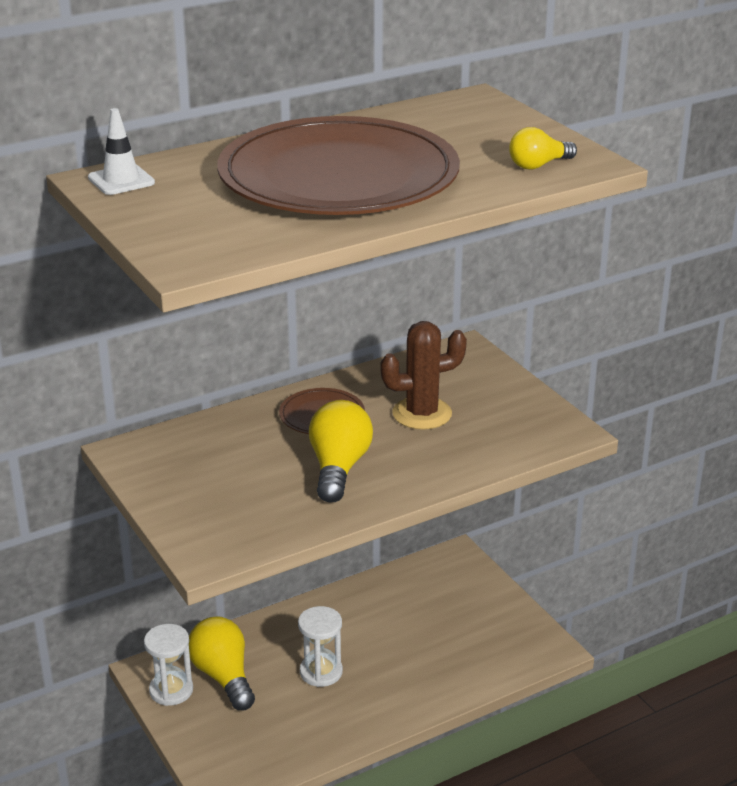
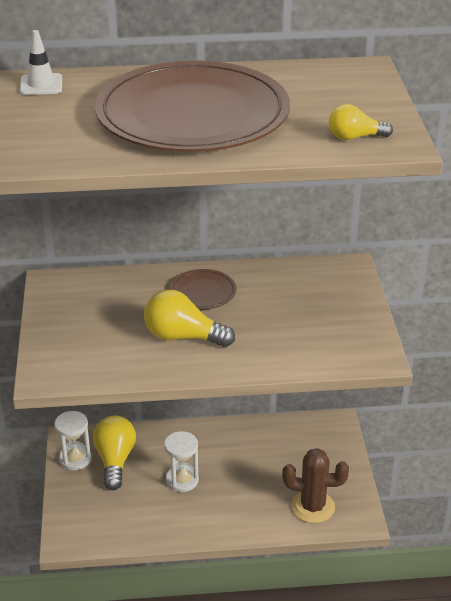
camera: 25 degrees right, 5 degrees up
(338, 468) = (183, 337): yellow light bulb -> yellow light bulb turned 105 degrees counterclockwise
(422, 414) = (276, 311): brown cactus -> brown cactus (312, 507)

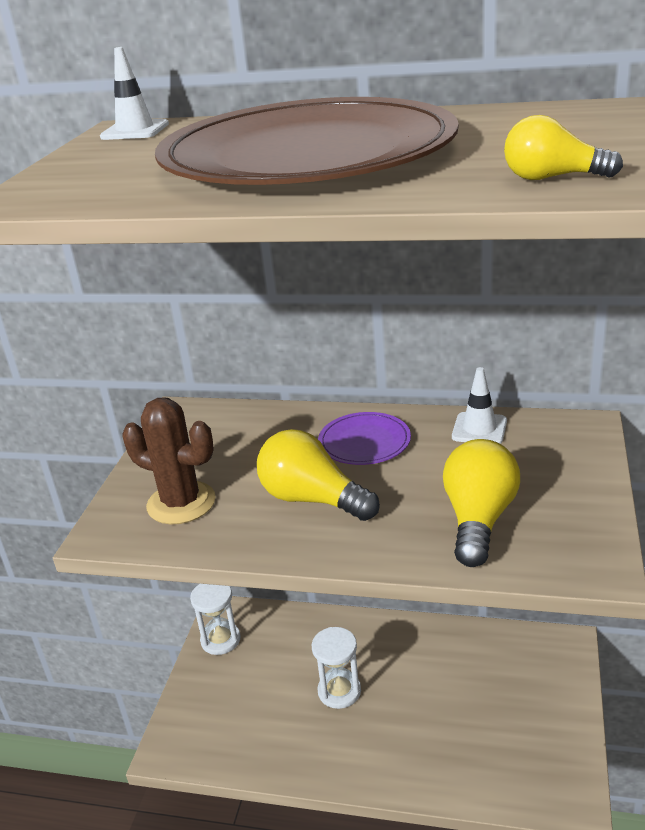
camera: 20 degrees right, 5 degrees down
(115, 460) = (266, 650): yellow light bulb -> yellow light bulb (478, 519)
(202, 292) = (364, 442): brown plate -> purple plate
(280, 274) = (479, 429): none -> white traffic cone
(312, 507) = (505, 765): brown cactus -> brown cactus (181, 503)

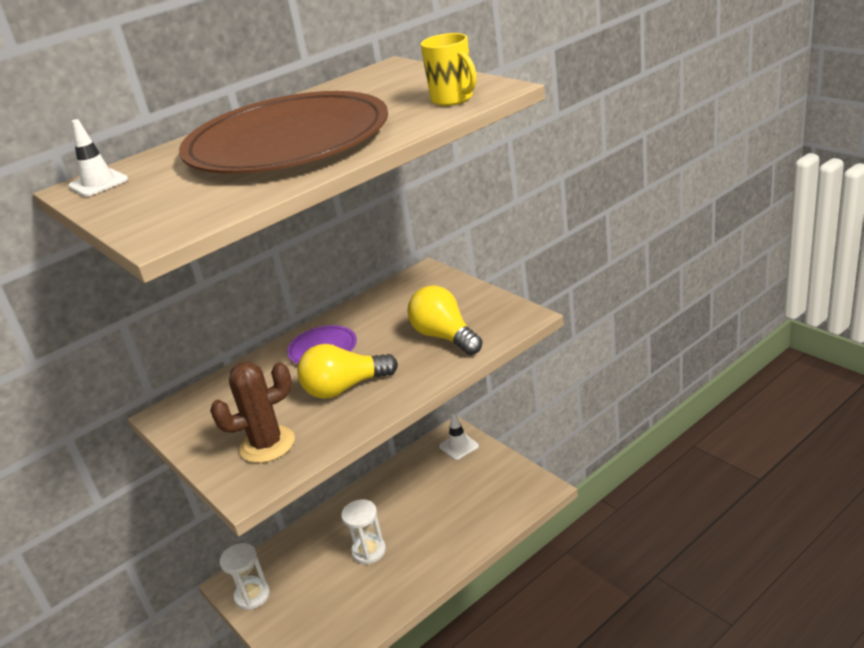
camera: 50 degrees left, 0 degrees up
(479, 429) = (375, 305): white traffic cone -> white traffic cone (458, 446)
(552, 178) = (453, 99): yellow light bulb -> yellow mug

